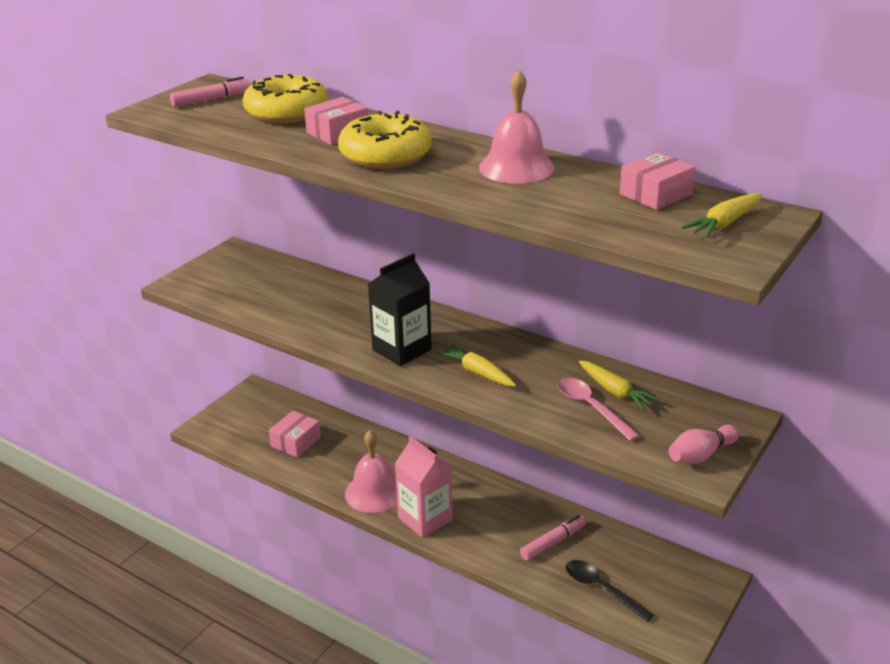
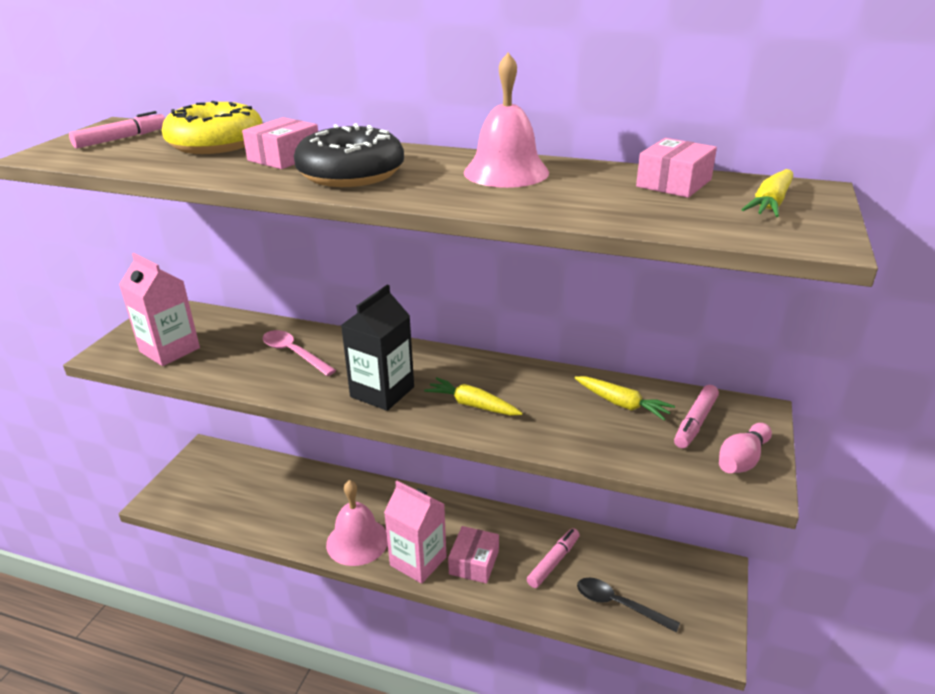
camera: 15 degrees left, 0 degrees up
(230, 288) = (170, 350): none -> pink carton
(296, 442) = (260, 500): pink box -> pink box (474, 562)
(385, 155) = (351, 174): yellow donut -> black donut
(591, 408) = (606, 425): pink spoon -> pink spoon (294, 353)
(675, 417) = (695, 422): none -> pink marker

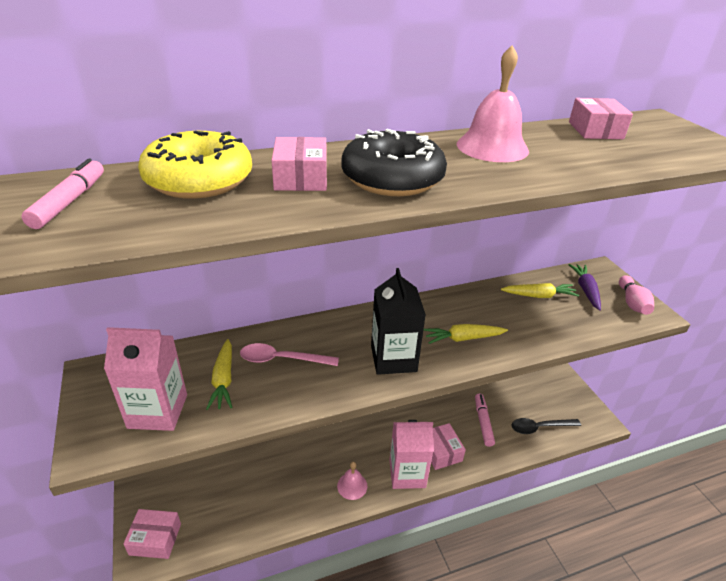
camera: 40 degrees left, 5 degrees up
(179, 491) = (155, 539): none -> pink box
(357, 541) = (352, 486): pink bell -> pink bell, size x0.57
(695, 422) = (585, 290): pink marker -> purple carrot
(770, 203) = (664, 132): yellow carrot -> yellow carrot (223, 380)

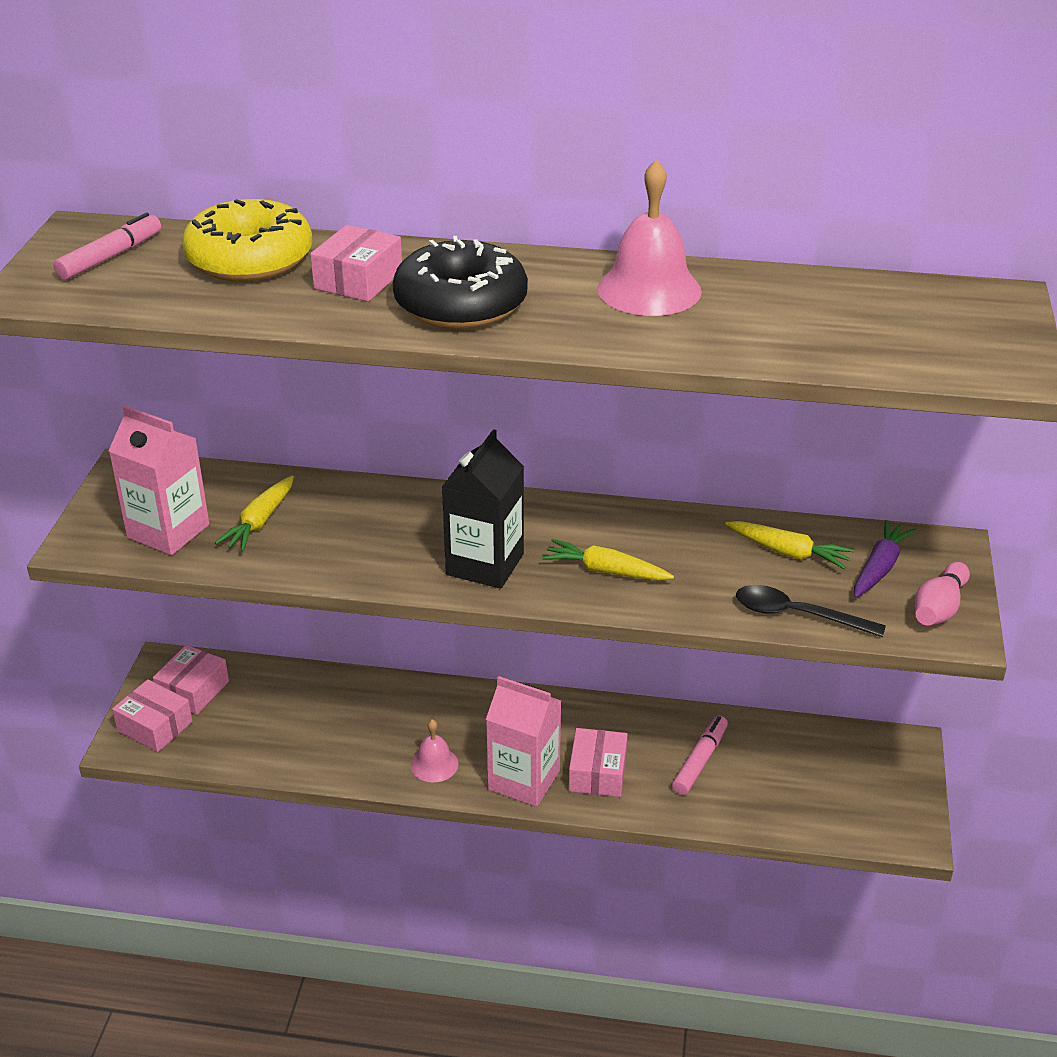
camera: 30 degrees right, 0 degrees up
(282, 359) = (344, 521): pink spoon -> none
(540, 427) = (791, 802): black spoon -> black spoon (797, 615)
(595, 130) = (849, 296): pink box -> pink box (193, 690)

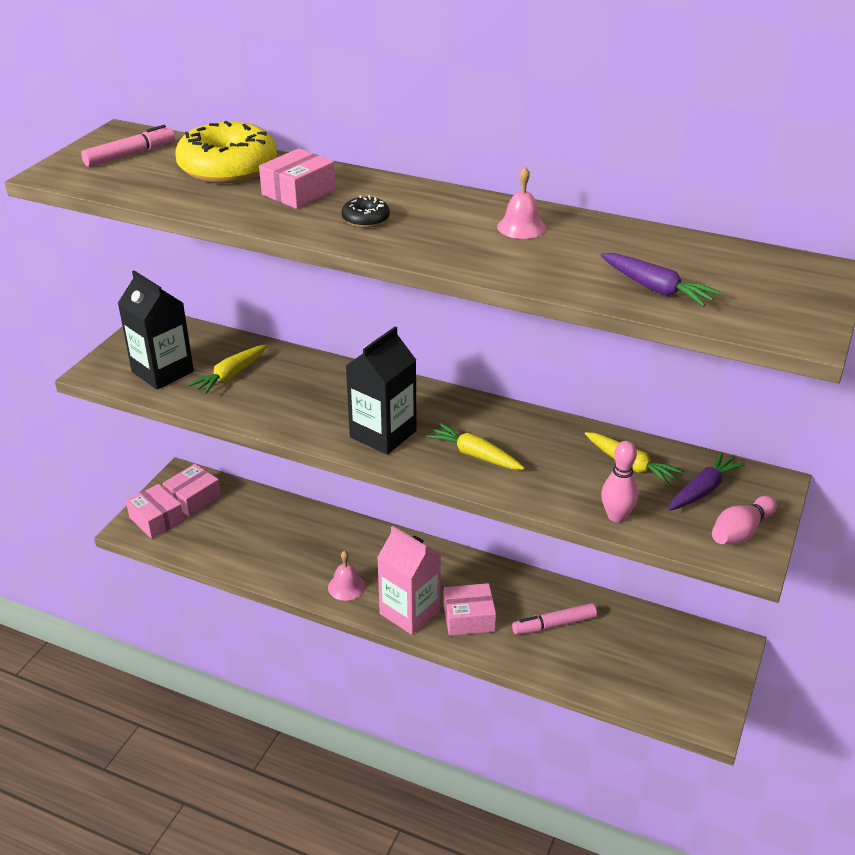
camera: 15 degrees right, 0 degrees up
(168, 531) = (162, 372): pink carton -> black carton
(460, 304) = (365, 219): black donut -> black donut, size x0.45
(597, 773) = (469, 618): pink box -> pink box turned 60 degrees clockwise
(649, 289) = (521, 227): pink bell -> pink bell, size x0.57
(700, 761) = (554, 624): pink marker -> pink marker turned 150 degrees counterclockwise
(797, 615) = (616, 516): black spoon -> pink bowling pin
(837, 343) = (656, 289): none -> purple carrot

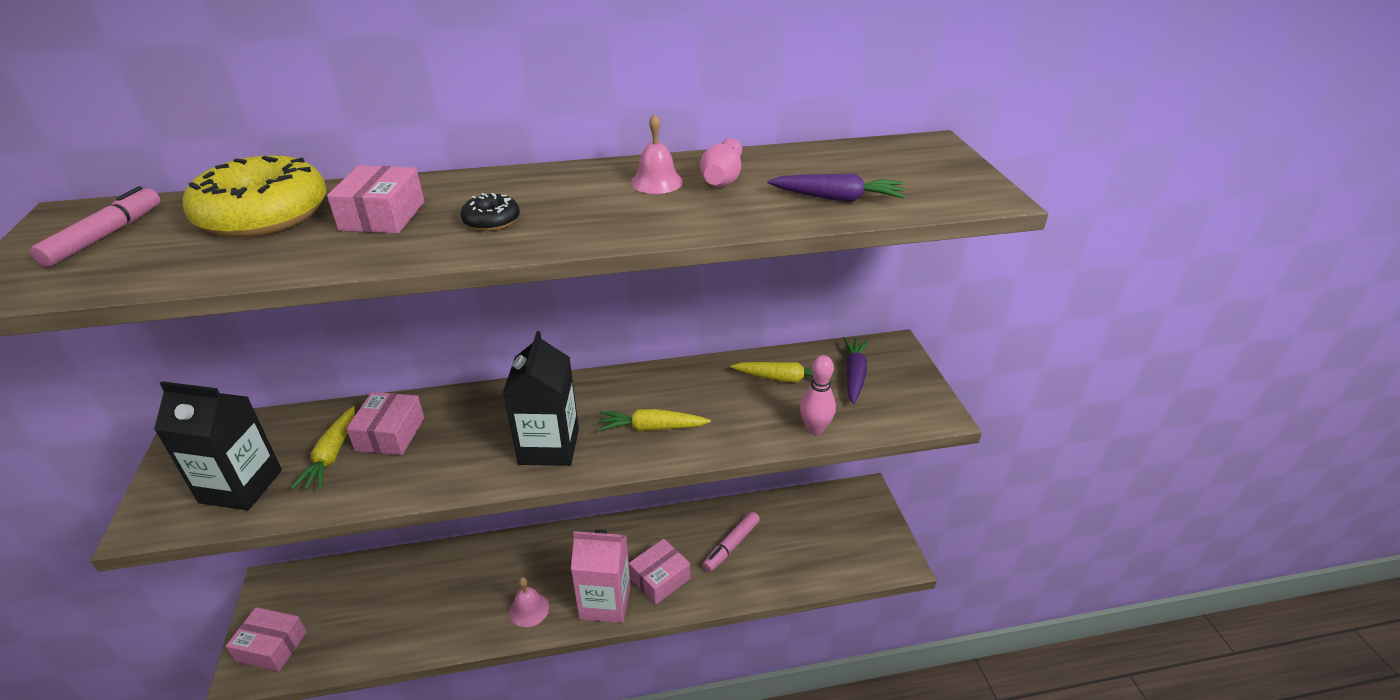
camera: 35 degrees left, 0 degrees up
(193, 498) = (301, 601): pink box -> pink box (390, 434)
(740, 532) = (911, 397): pink bowling pin -> pink bowling pin (722, 178)

